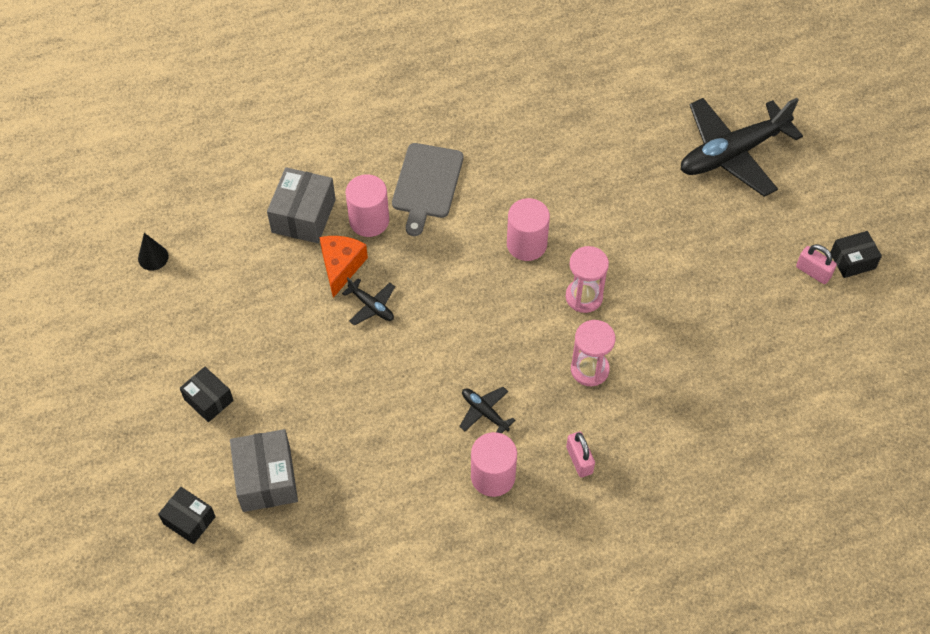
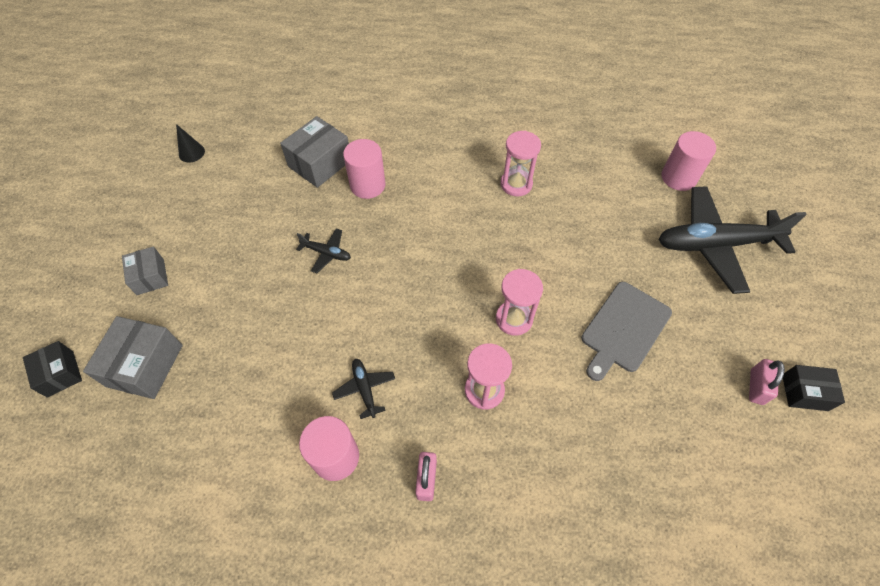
camera: 25 degrees right, 0 degrees up
(208, 400) = (150, 277): black box -> grey box
(341, 267) = (323, 212): orange cheese -> none
(371, 306) = (326, 253): black plane -> black plane turned 45 degrees counterclockwise
(426, 184) = (430, 174): grey cutting board -> grey cutting board (624, 329)
(519, 162) = (516, 184): none -> pink hourglass
(526, 244) = (486, 253): pink cylinder -> pink cylinder (678, 177)
(813, 272) = (756, 387): pink padlock -> pink padlock turned 45 degrees clockwise

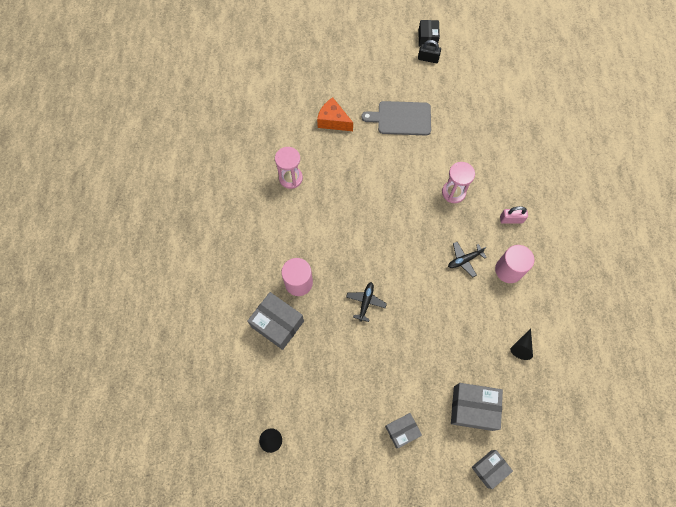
camera: 95 degrees left, 10 degrees up
(60, 374) = (489, 469): black box -> grey box
(207, 453) = (521, 347): none -> black cone
(514, 319) = (403, 177): pink hourglass -> none
(611, 237) = (333, 121): none -> orange cheese
(624, 329) = (401, 118): grey cutting board -> grey cutting board turned 150 degrees clockwise
(678, 177) = (278, 78): pink cylinder -> none
(715, 244) = (333, 65): black plane -> none
(756, 387) = (428, 59): pink padlock -> black padlock

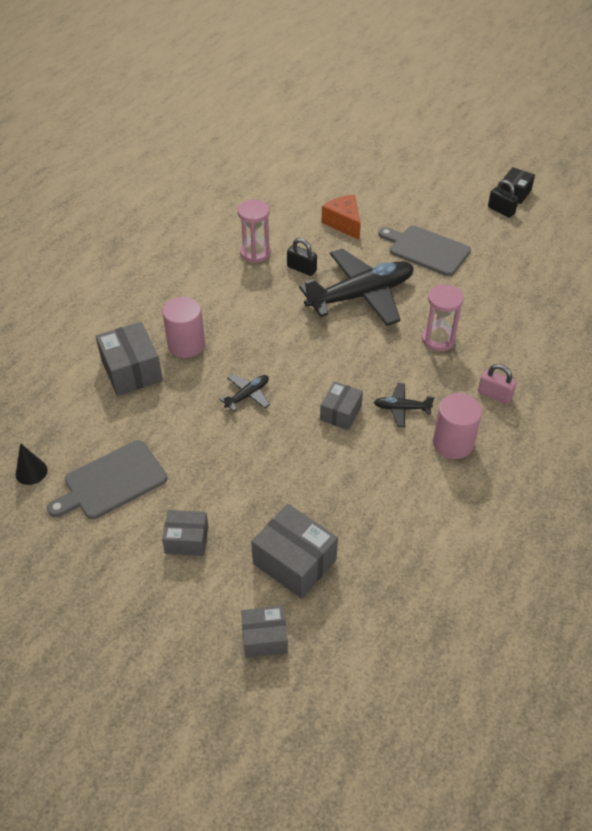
camera: 30 degrees right, 20 degrees down
(327, 417) = (111, 481): none -> grey cutting board
(331, 176) = (301, 269): none -> black padlock
(384, 180) = (361, 295): none -> black plane
(431, 284) = (340, 413): none -> grey box
(521, 347) = (410, 529): black cone -> none

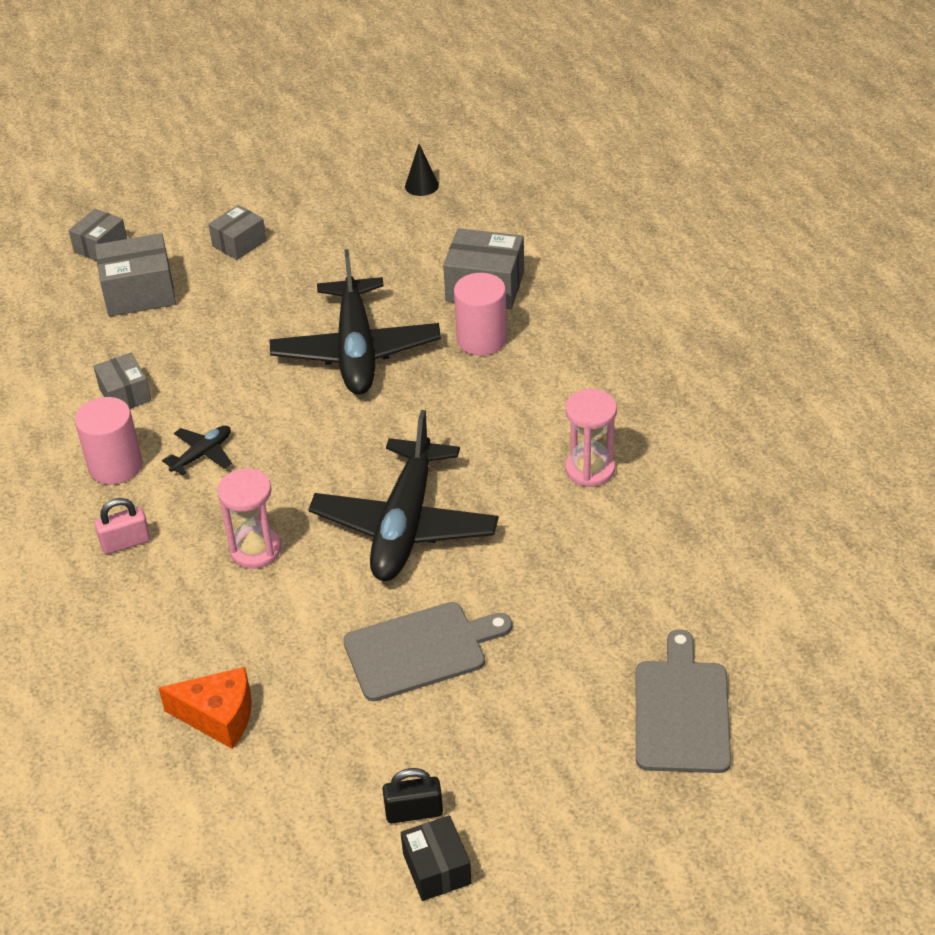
camera: 130 degrees right, 5 degrees down
(111, 481) = (354, 225): grey cutting board -> grey cutting board (682, 711)
(247, 395) = (356, 351): black plane -> black plane, size x2.33
(301, 269) = (513, 497): black padlock -> none
(340, 413) = (252, 405): grey box -> grey box (125, 394)
(343, 223) = (567, 594): orange cheese -> orange cheese (218, 716)

